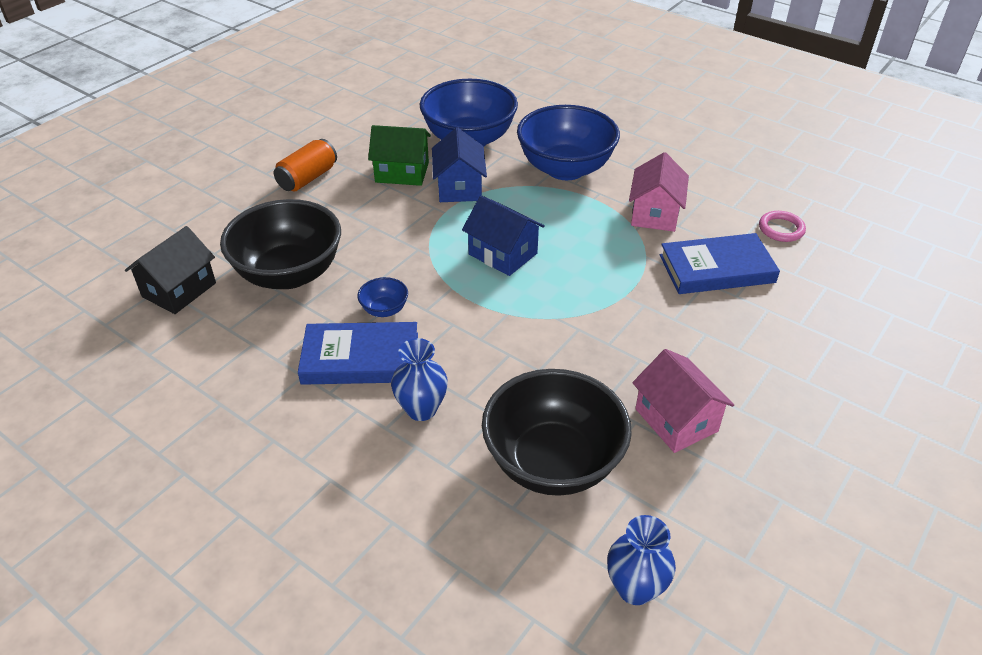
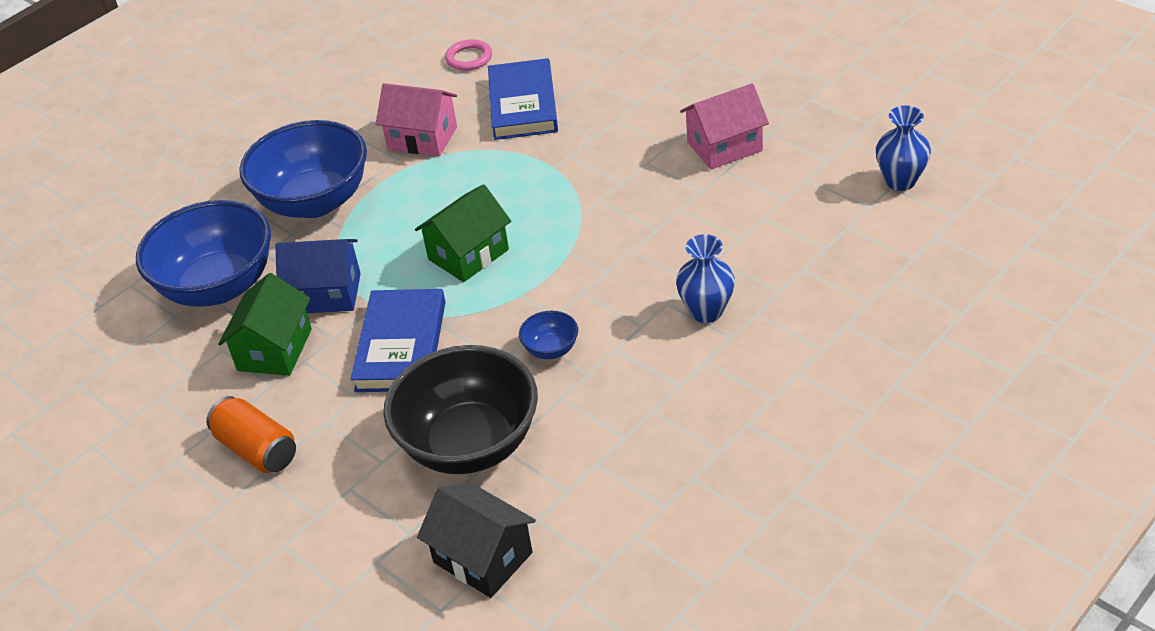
camera: 80 degrees left, 0 degrees up
(360, 358) = (629, 364): blue book -> blue book (401, 346)
(503, 254) = (468, 254): blue house -> green house
(553, 462) = (774, 222): black bowl -> none

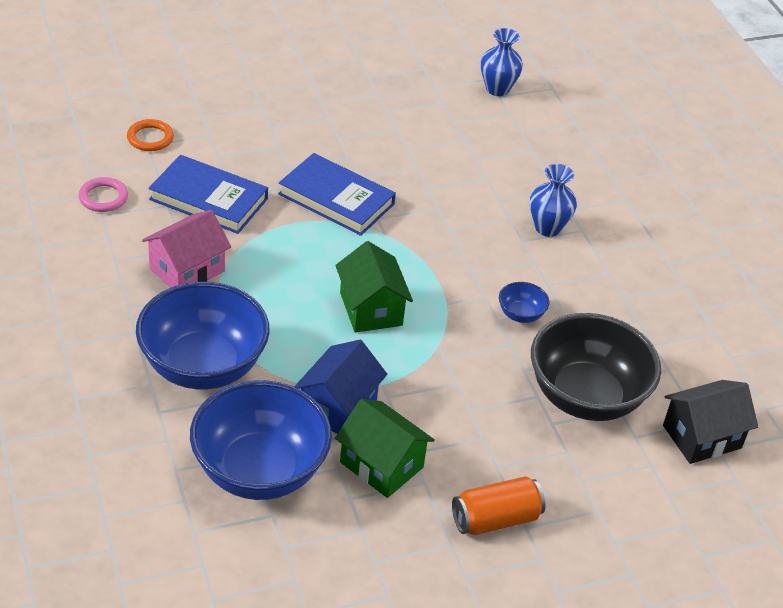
camera: 70 degrees left, 0 degrees up
(401, 346) = (445, 389): blue book -> blue book (336, 199)
(569, 40) = (150, 138): none -> orange ring
(724, 146) = (379, 135): pink house -> none

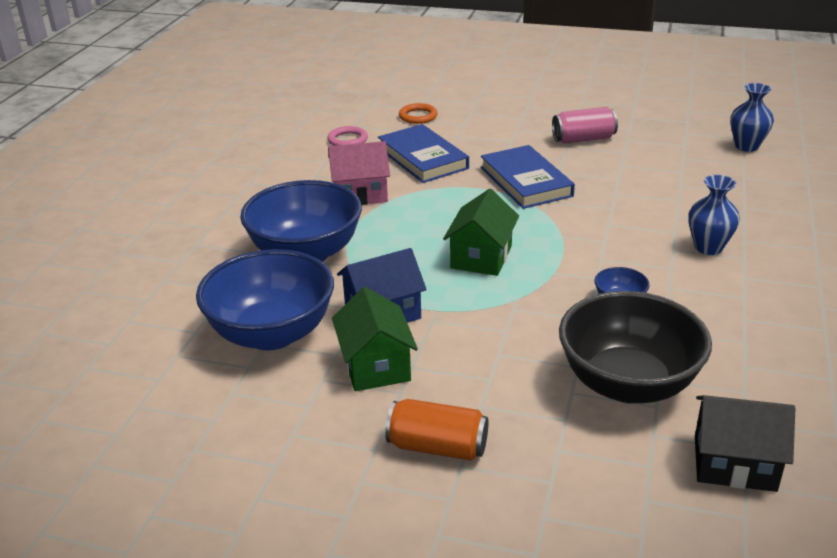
camera: 40 degrees right, 10 degrees down
(346, 123) = (583, 139): none -> pink can

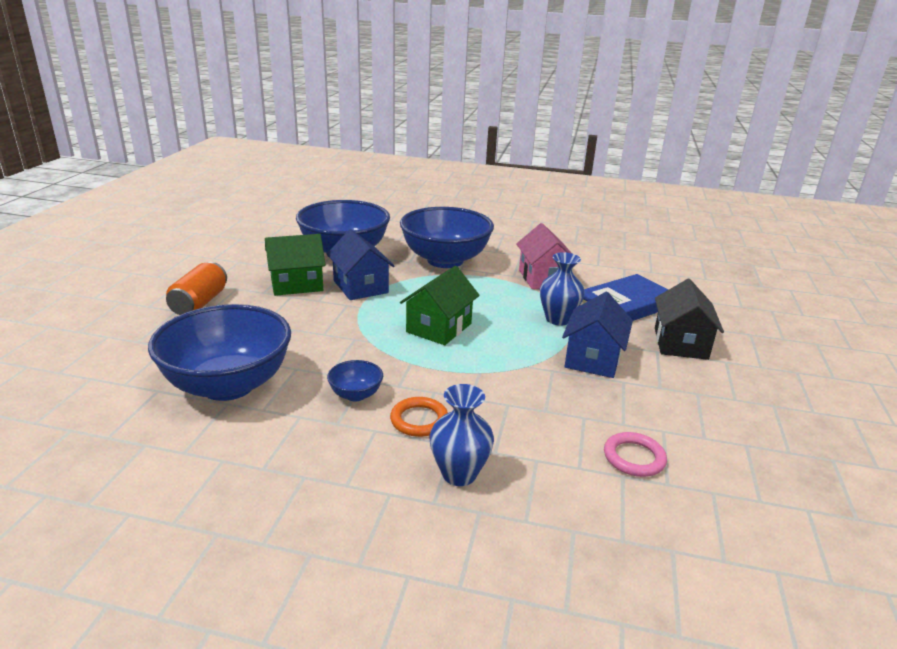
camera: 85 degrees right, 5 degrees down
(347, 140) = (645, 272): pink ring -> pink ring (634, 458)
(418, 116) = (720, 305): orange ring -> orange ring (419, 420)
(481, 257) = (439, 328): green house -> green house turned 75 degrees counterclockwise
(525, 182) = (593, 359): blue book -> blue house
(583, 139) = (725, 407): pink can -> none
(628, 384) = (228, 385): black bowl -> blue bowl
(734, 463) = (96, 427): black house -> black house (680, 343)
(746, 146) = (797, 578): blue vase -> blue vase (558, 319)

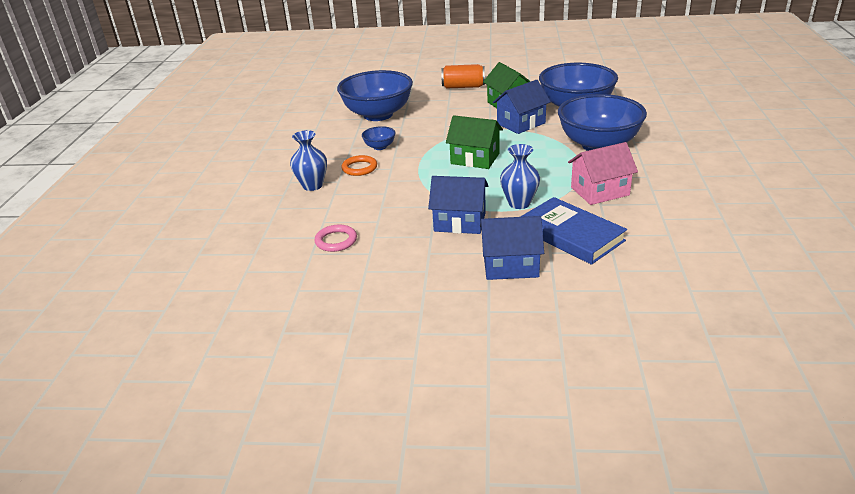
camera: 85 degrees right, 5 degrees up
(680, 343) = (510, 265): black house -> blue house

